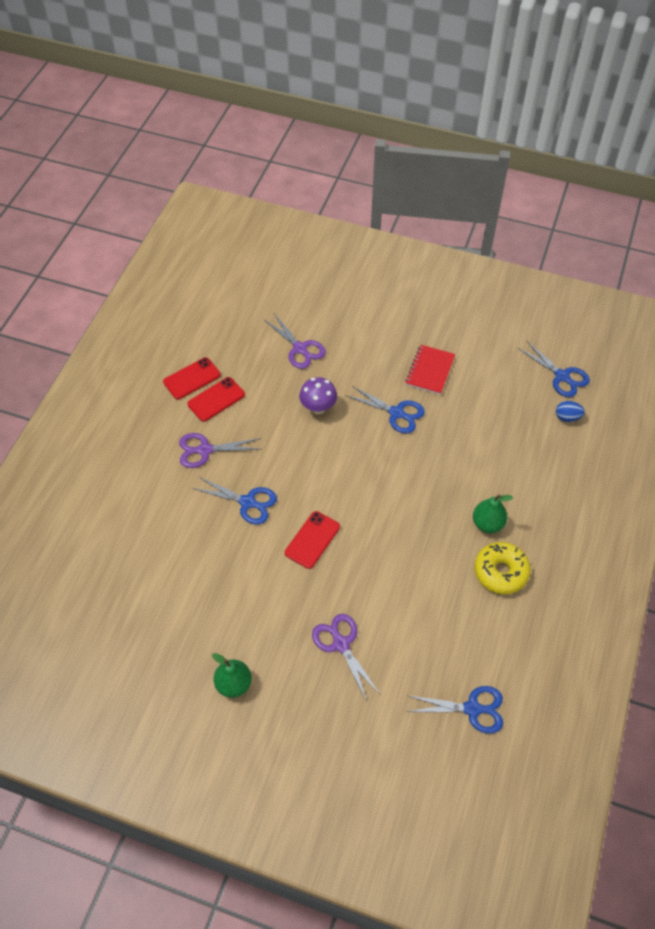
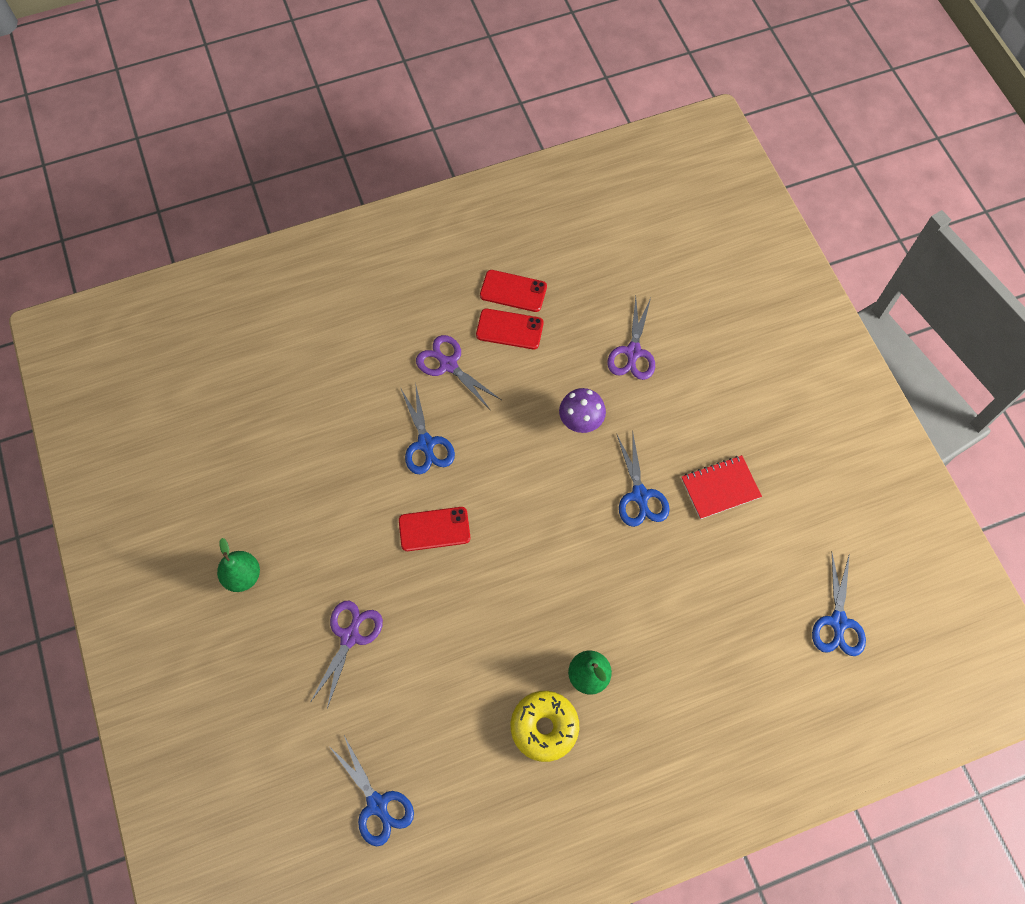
camera: 50 degrees right, 10 degrees up
(567, 417) = (789, 664): blue egg -> none

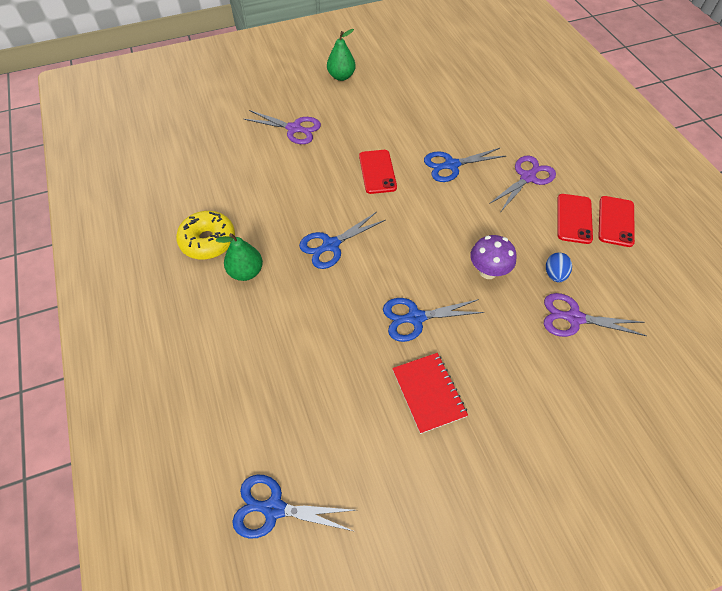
camera: 90 degrees right, 10 degrees down
(377, 805) = (172, 147): blue scissors -> blue scissors (330, 245)
(582, 360) = (554, 274): none -> blue egg

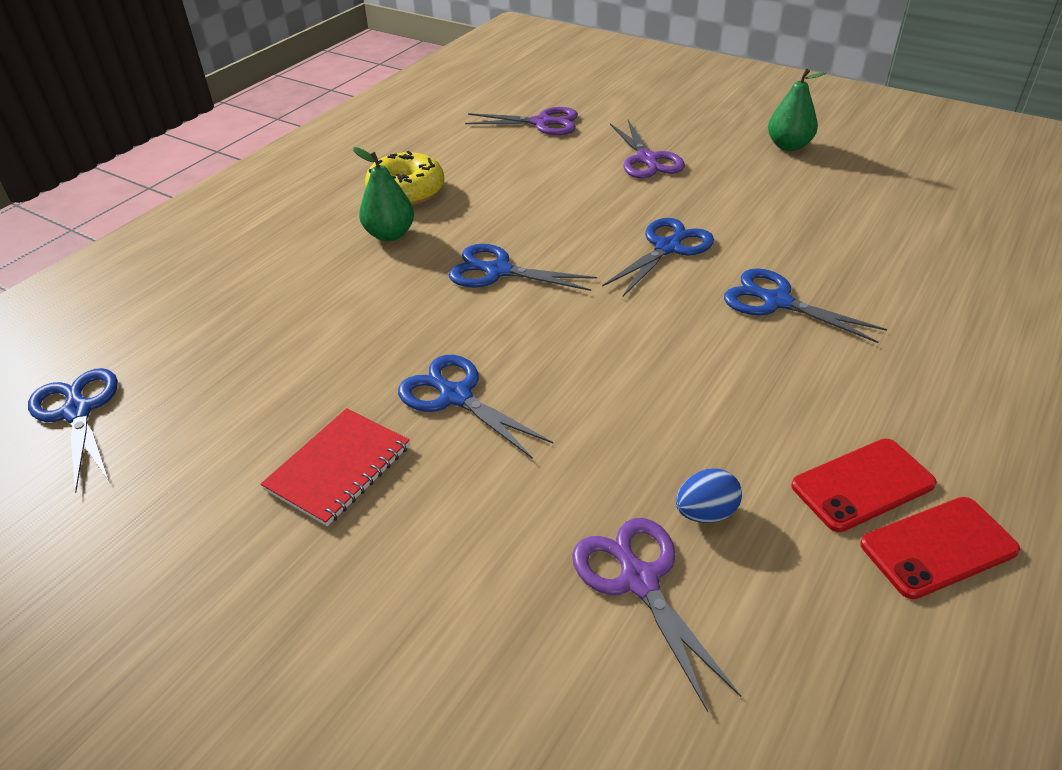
camera: 55 degrees right, 15 degrees down
(377, 172) = (668, 247): red phone -> blue scissors
(488, 271) = (619, 430): purple mushroom -> none
(527, 177) = (872, 388): purple scissors -> purple scissors (542, 123)

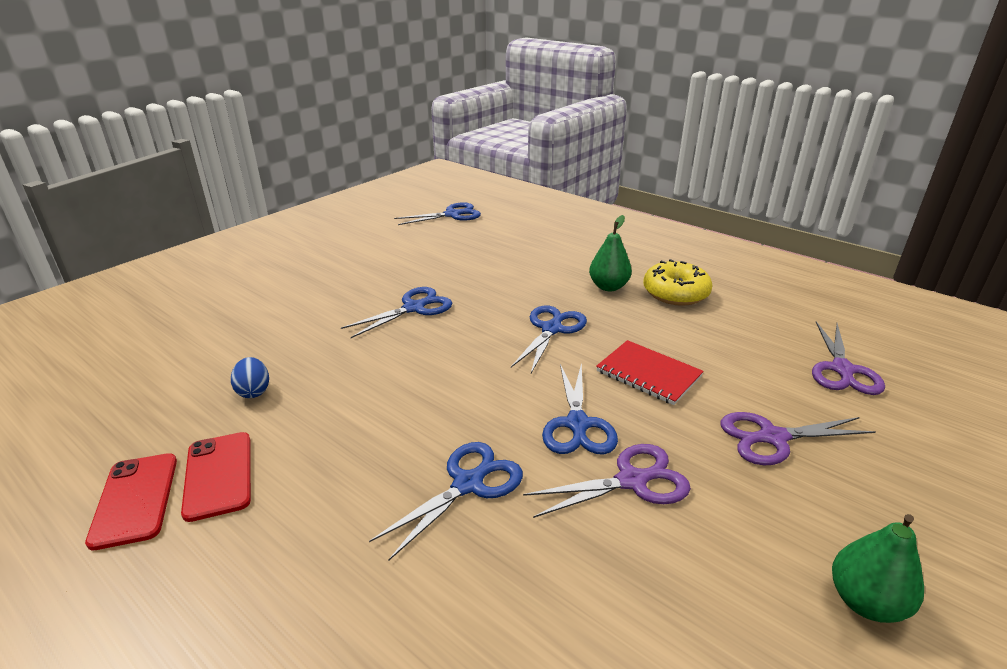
camera: 95 degrees right, 10 degrees down
(338, 468) = (374, 274): red notebook -> red notebook (648, 374)
(638, 579) = (228, 359): purple scissors -> purple scissors (632, 481)
(668, 247) = (577, 424): blue scissors -> blue scissors turned 45 degrees clockwise

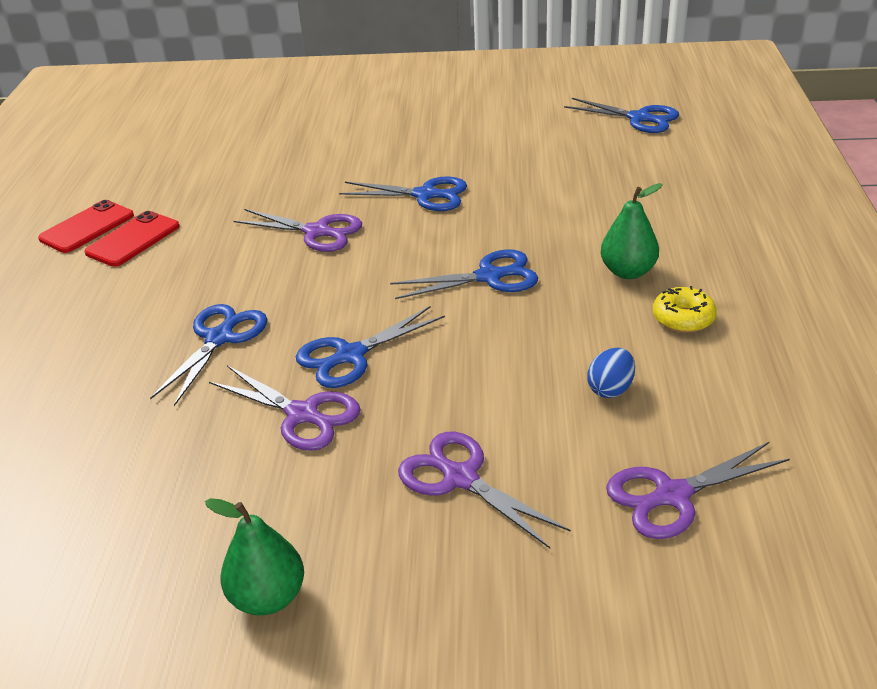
camera: 55 degrees right, 5 degrees up
(254, 391) = (228, 198): blue egg -> blue egg (610, 389)
(385, 369) = (317, 232): none -> purple scissors
(468, 484) = (220, 338): blue scissors -> blue scissors turned 75 degrees counterclockwise
(648, 374) = (481, 363): red notebook -> none
(675, 293) = (683, 318): yellow donut -> yellow donut, size x0.65

